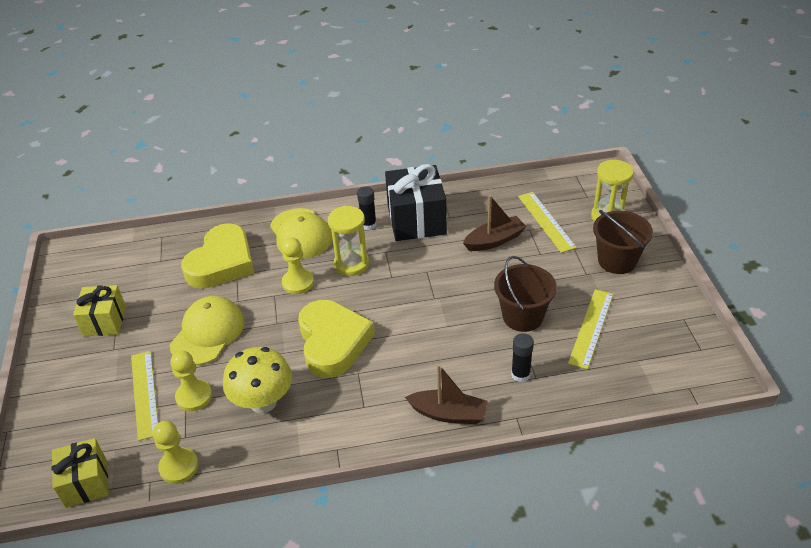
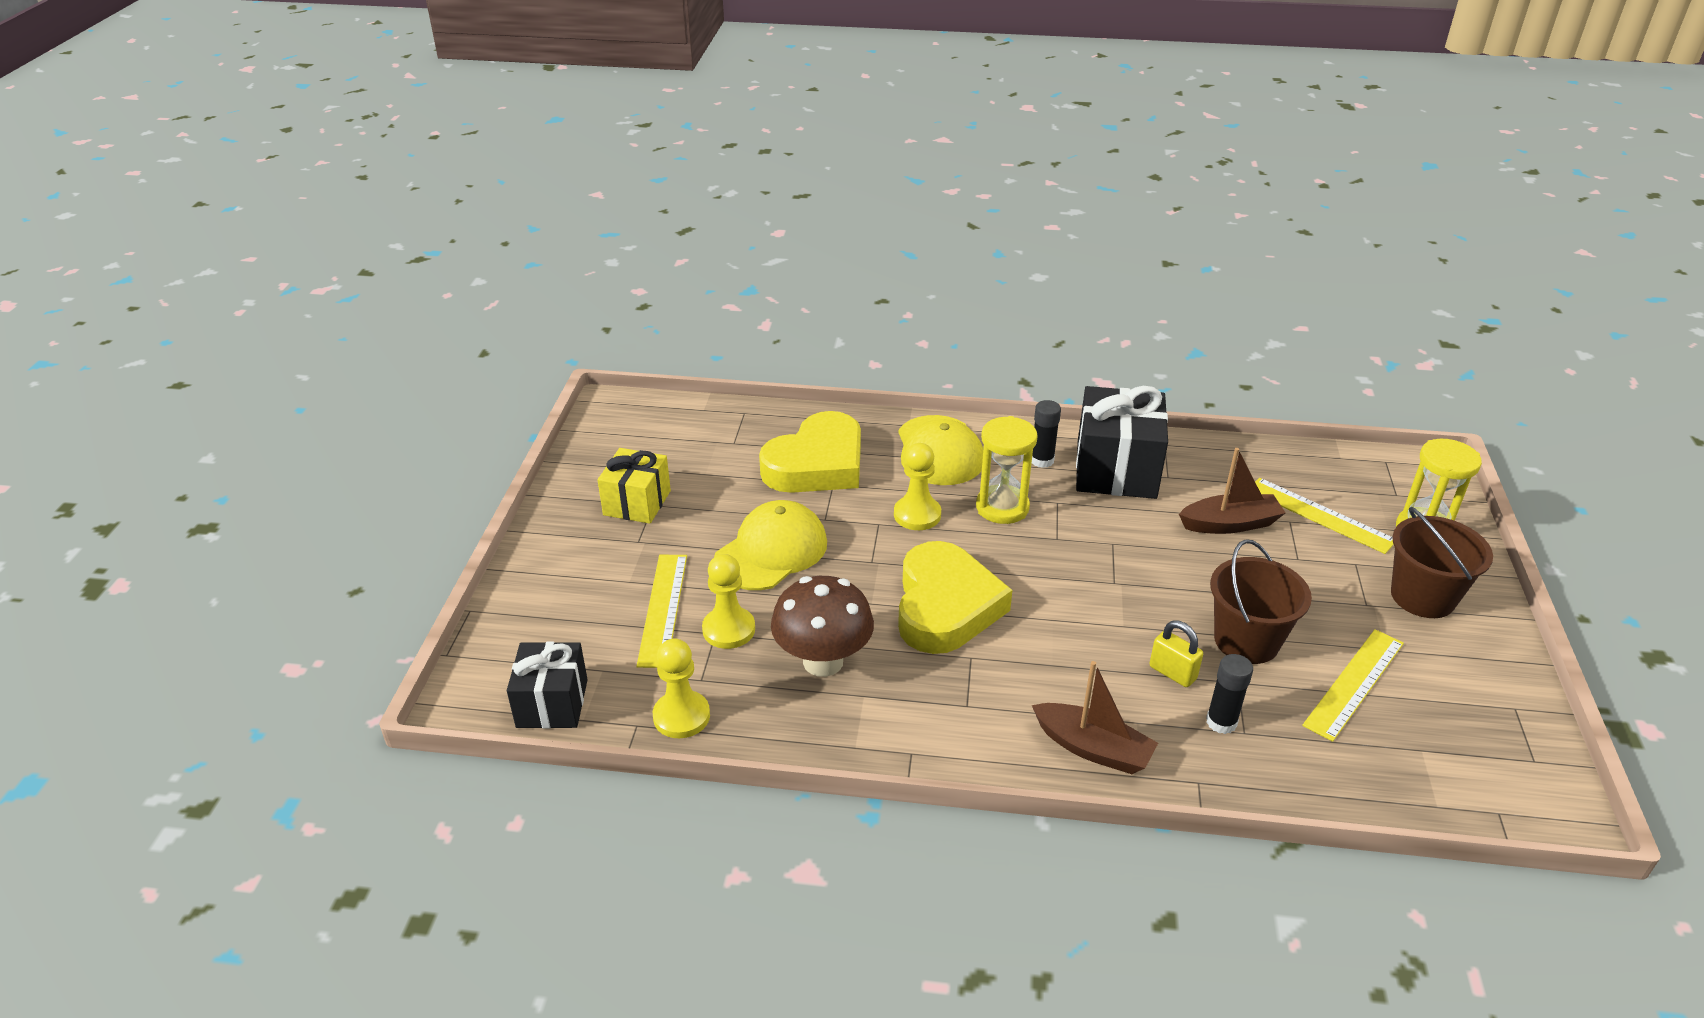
camera: 15 degrees right, 5 degrees down
(86, 483) = (552, 703): yellow gift -> black gift
(263, 402) = (823, 661): yellow mushroom -> brown mushroom
(484, 350) = (1172, 673): none -> yellow padlock
(546, 221) = (1319, 515): yellow ruler -> yellow ruler turned 45 degrees counterclockwise

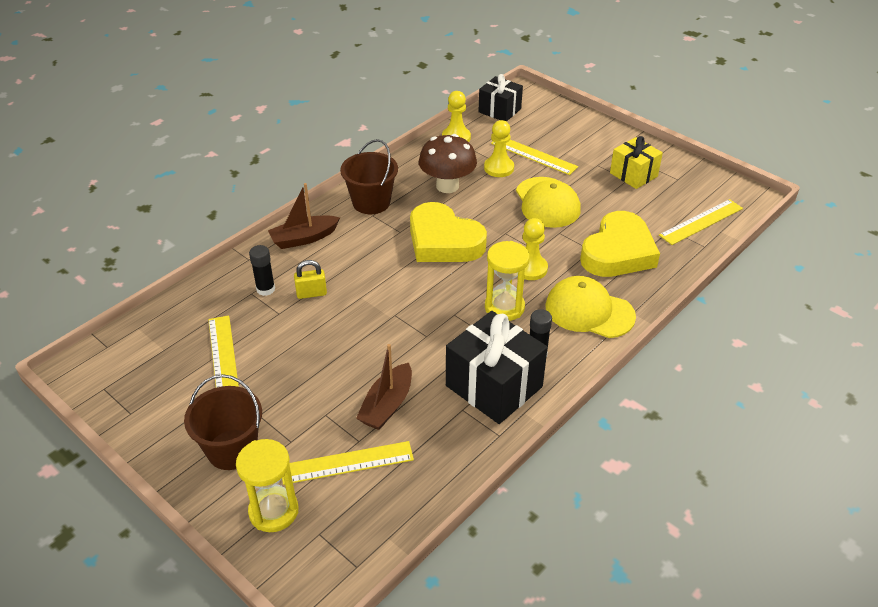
camera: 125 degrees right, 5 degrees up
(698, 426) = (701, 222): none -> yellow ruler
(817, 464) = (618, 252): yellow heart -> yellow heart turned 135 degrees counterclockwise
(1246, 641) = (297, 337): brown bucket -> brown bucket (371, 202)

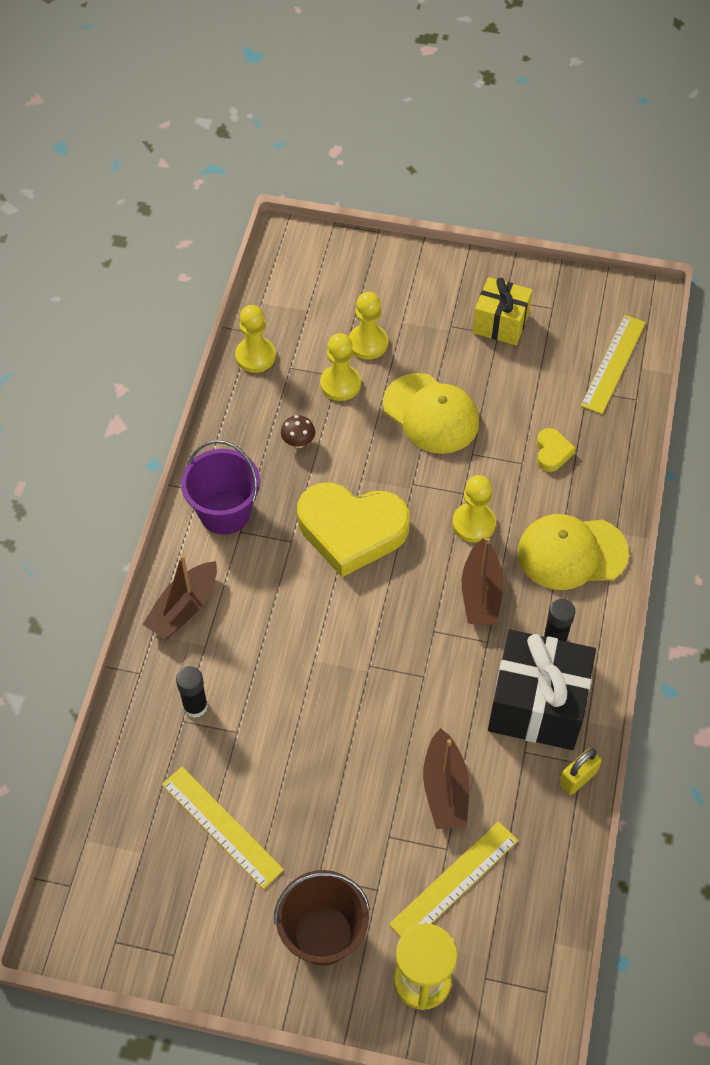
camera: 30 degrees left, 15 degrees up
(311, 293) = (254, 684): yellow padlock -> yellow padlock (577, 778)
(371, 202) = (225, 512): brown bucket -> purple bucket
(447, 186) = (298, 442): brown mushroom -> brown mushroom, size x0.44
(499, 110) = (278, 284): black gift -> none
(504, 307) = (481, 593): yellow hourglass -> brown boat
(534, 155) = (368, 343): yellow ruler -> yellow pawn
(618, 252) = (552, 452): yellow heart -> yellow heart, size x0.42

